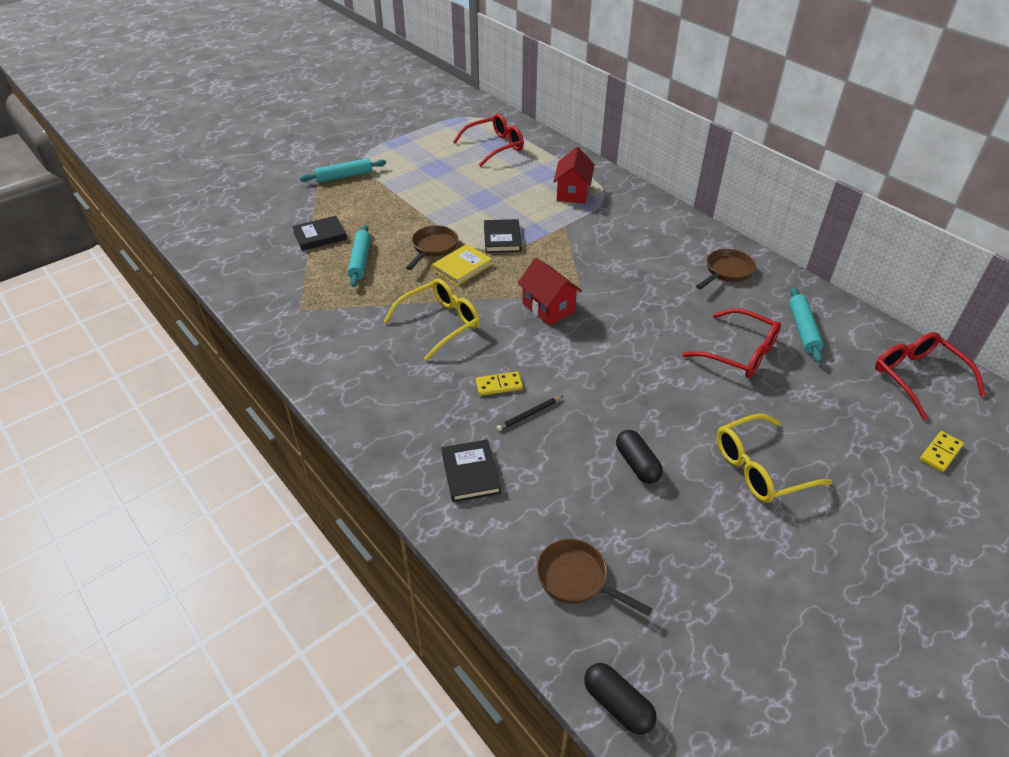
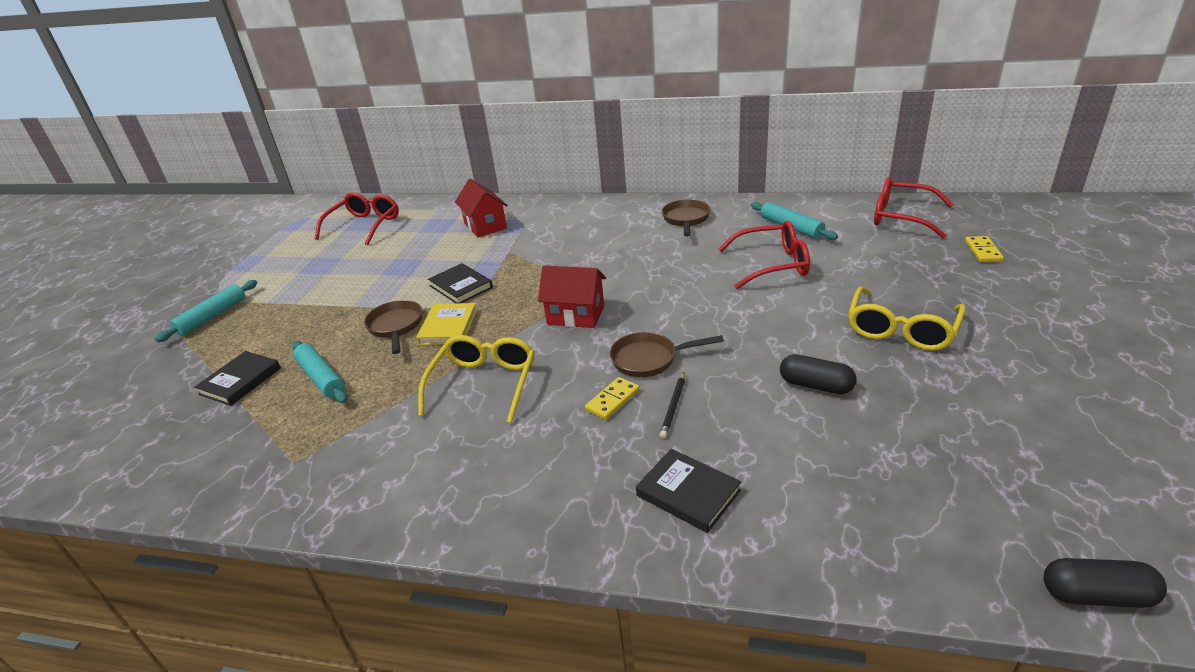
camera: 35 degrees left, 10 degrees down
(577, 579) = (907, 513): brown pan -> brown pan (649, 359)

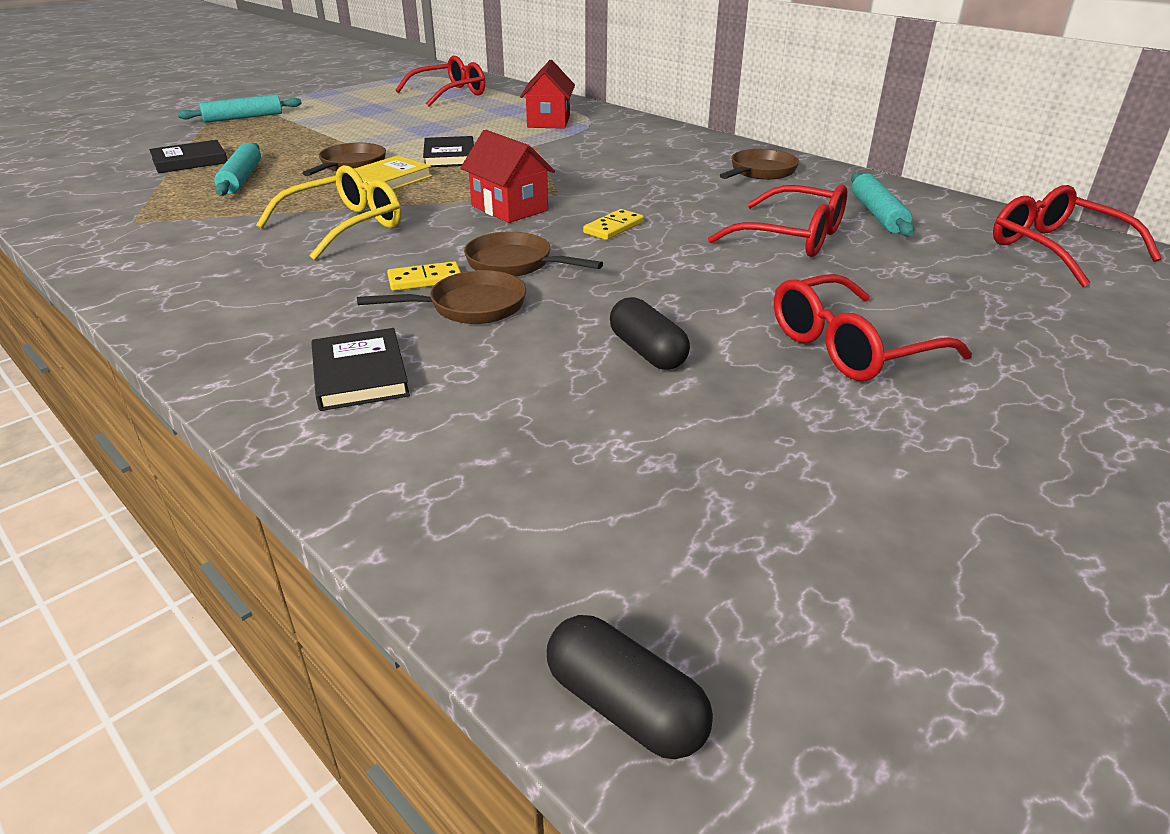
camera: 30 degrees right, 0 degrees up
(673, 406) = (470, 307): black pencil -> brown pan
(901, 330) = (850, 347): yellow glasses -> red glasses
(983, 251) = (1125, 318): yellow domino -> yellow domino (613, 228)

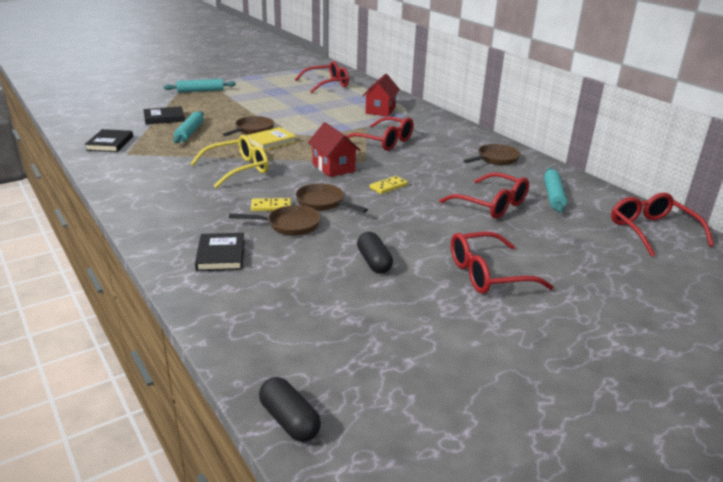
camera: 10 degrees right, 5 degrees down
(449, 156) = (311, 129): black book -> black book (110, 143)
(575, 163) = (384, 142): none -> red glasses

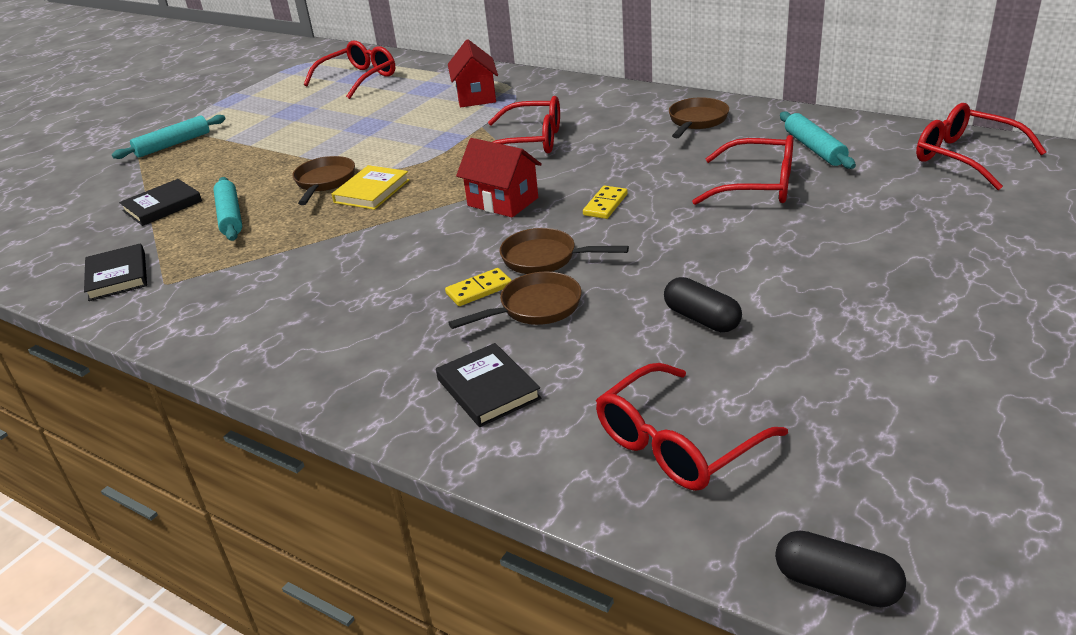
camera: 20 degrees left, 5 degrees up
(238, 169) = (369, 250): yellow glasses -> none
(487, 274) = (851, 281): red glasses -> red glasses (677, 443)

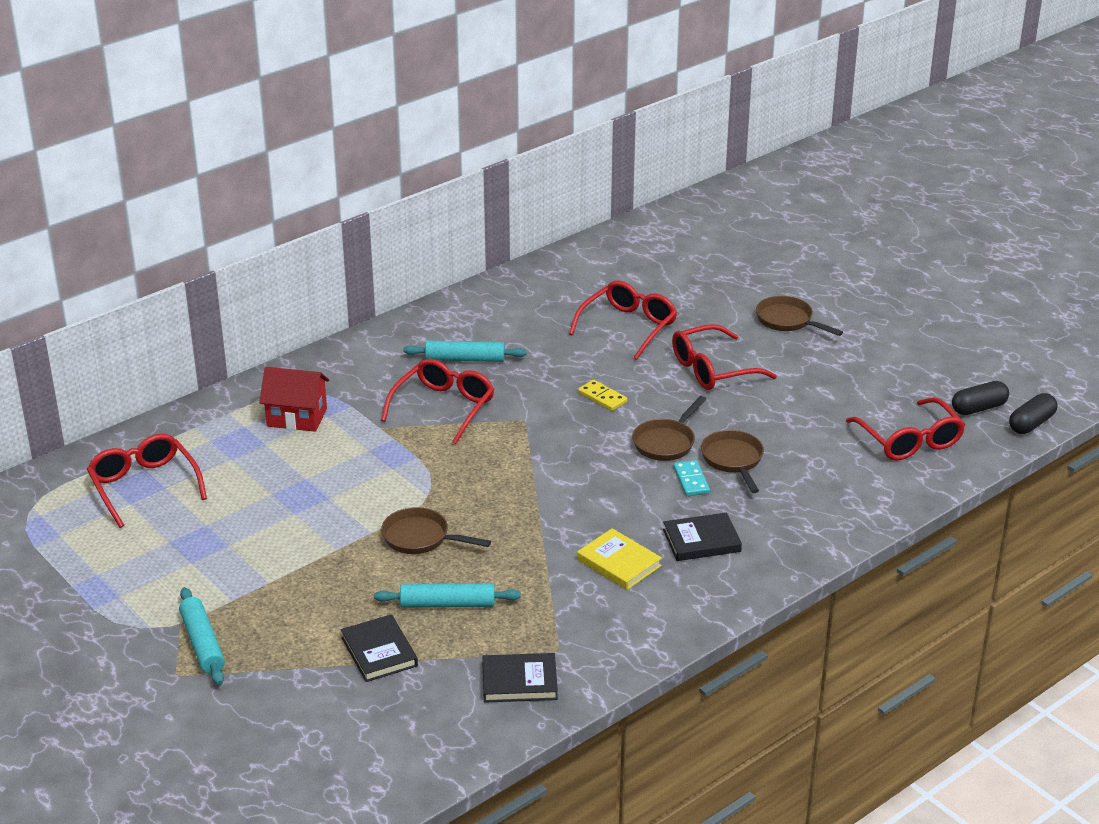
camera: 75 degrees left, 0 degrees up
(371, 191) = (468, 511): yellow book -> yellow book (619, 563)
(479, 290) = (691, 480): yellow domino -> turquoise domino
(488, 389) = (819, 498): black book -> black book (701, 541)
(503, 202) = (554, 444): red house -> none
(696, 121) = (488, 319): brown pan -> brown pan (788, 321)
(701, 319) = (790, 399): black capsule -> black capsule (978, 408)
(814, 148) = (589, 286): turquoise rolling pin -> turquoise rolling pin (465, 359)
(965, 157) = (656, 239): red glasses -> red glasses (712, 369)

